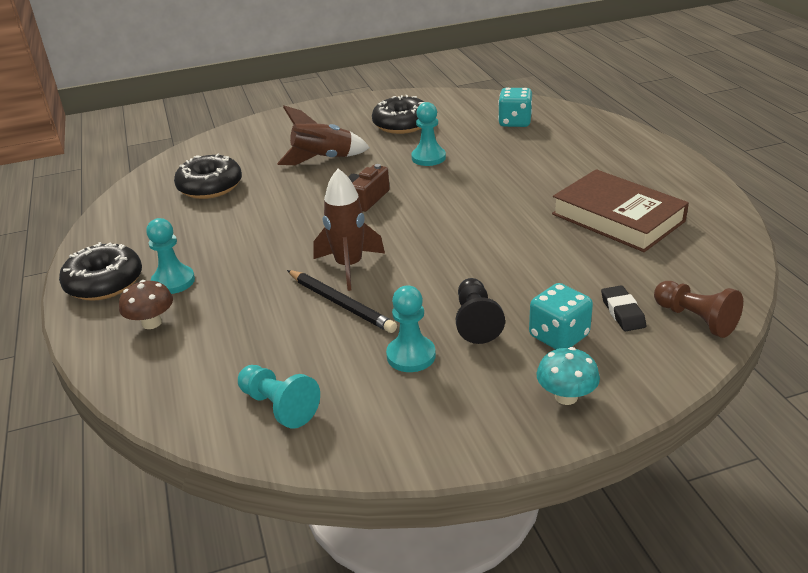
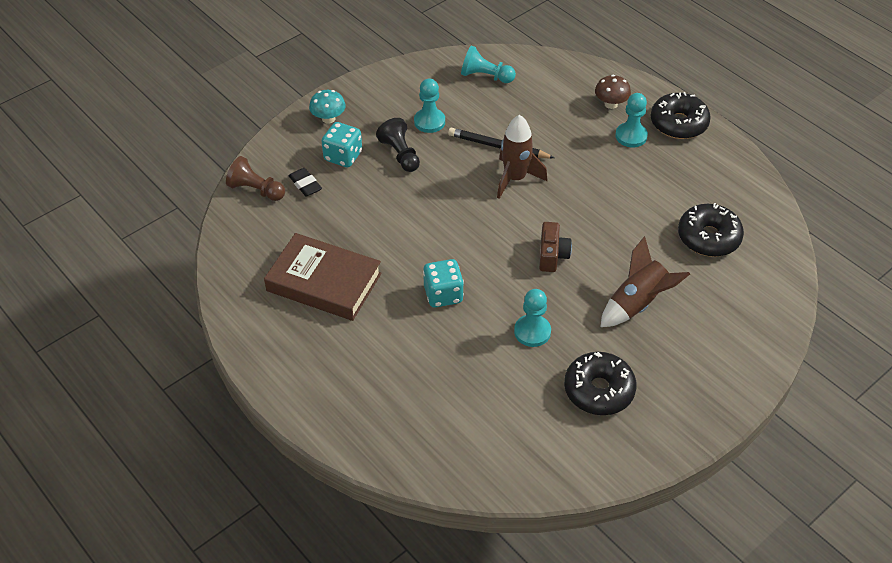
camera: 155 degrees right, 15 degrees up
(515, 122) = (471, 427): turquoise dice -> turquoise dice (443, 294)

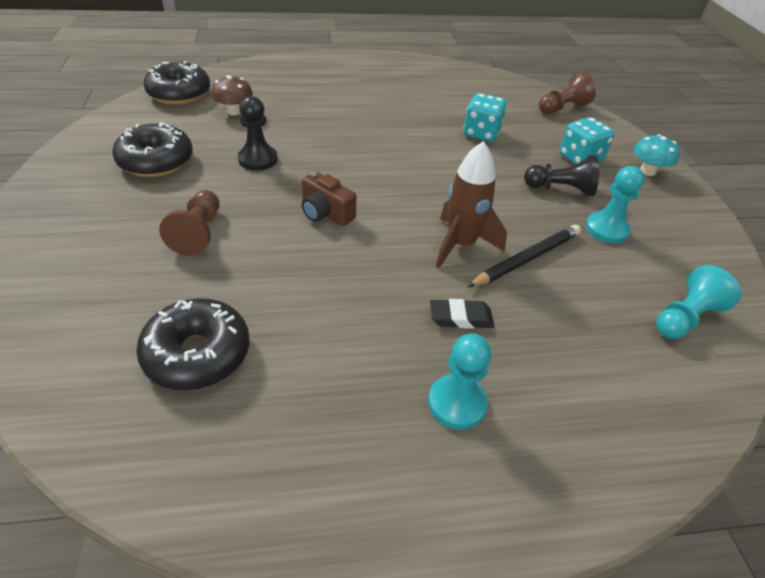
camera: 120 degrees right, 5 degrees down
(305, 184) = (552, 129): black eraser -> black eraser (460, 317)
(324, 282) = (428, 99): brown book -> none
(443, 294) = (353, 138): turquoise dice -> turquoise dice (481, 133)
(532, 332) = (258, 159): turquoise pawn -> black pawn
(611, 104) = (550, 427): brown mushroom -> brown mushroom (234, 111)
(637, 303) = (198, 233): brown rocket -> brown pawn
(678, 123) = (442, 496): black donut -> black donut (179, 94)

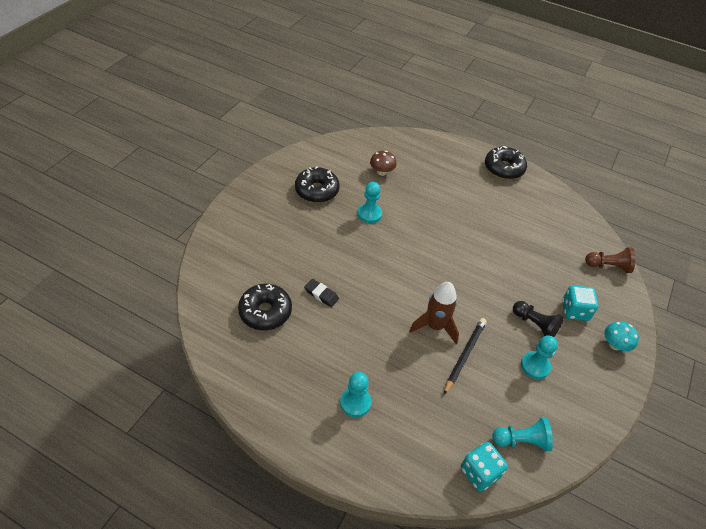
camera: 35 degrees right, 5 degrees up
(179, 94) = (360, 144): black donut -> black donut (503, 168)
(198, 233) = (307, 247): brown pawn -> none
(258, 159) = (369, 214): black pawn -> turquoise pawn
(325, 213) = (378, 268): brown camera -> none
(460, 317) = (395, 365): black eraser -> black eraser (321, 294)
(481, 133) = (523, 259): turquoise dice -> turquoise dice (479, 472)
(527, 259) = (464, 355): black pencil -> black pencil turned 60 degrees counterclockwise

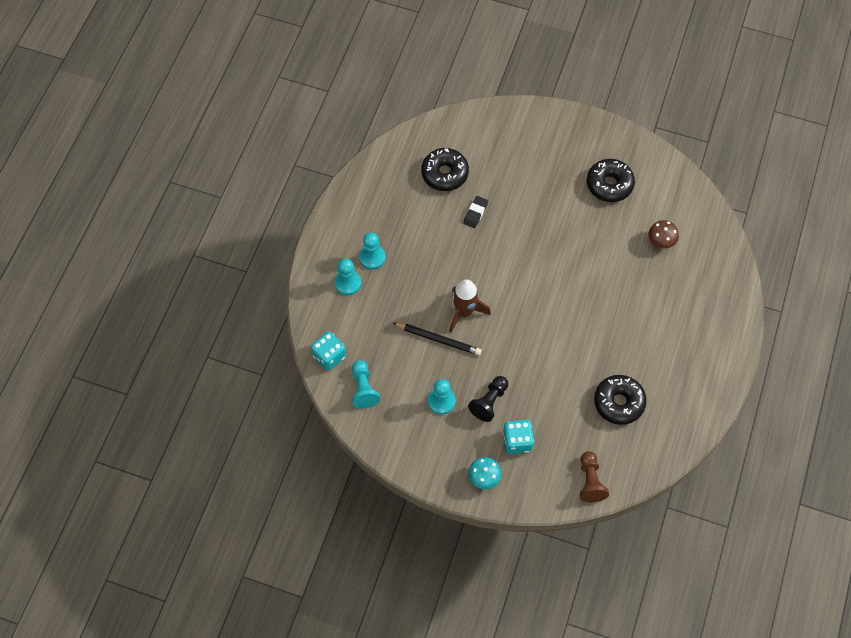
camera: 85 degrees right, 15 degrees up
(369, 214) = (591, 238): turquoise pawn -> turquoise pawn (348, 283)
(503, 168) = (716, 370): black donut -> black donut (619, 402)

